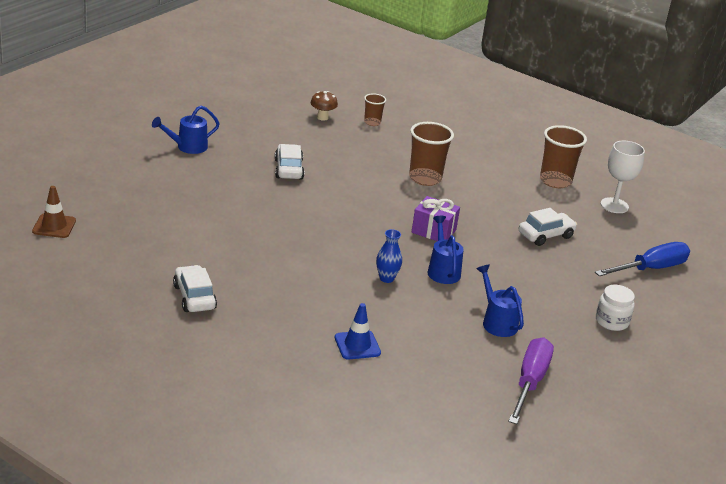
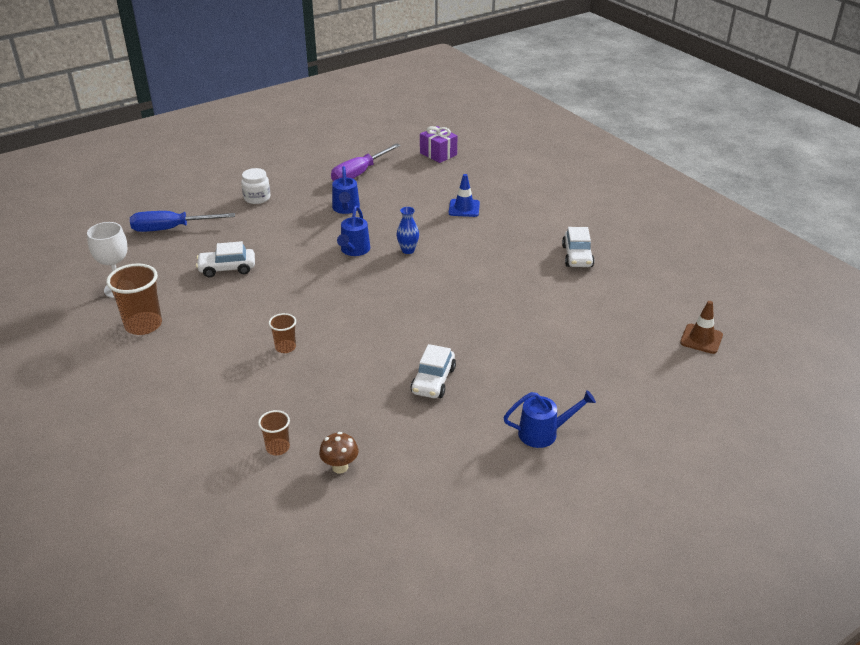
camera: 155 degrees left, 5 degrees up
(425, 178) = (285, 347): brown cup -> brown cup, size x0.55
(434, 231) = (330, 286): purple gift -> purple gift (438, 154)

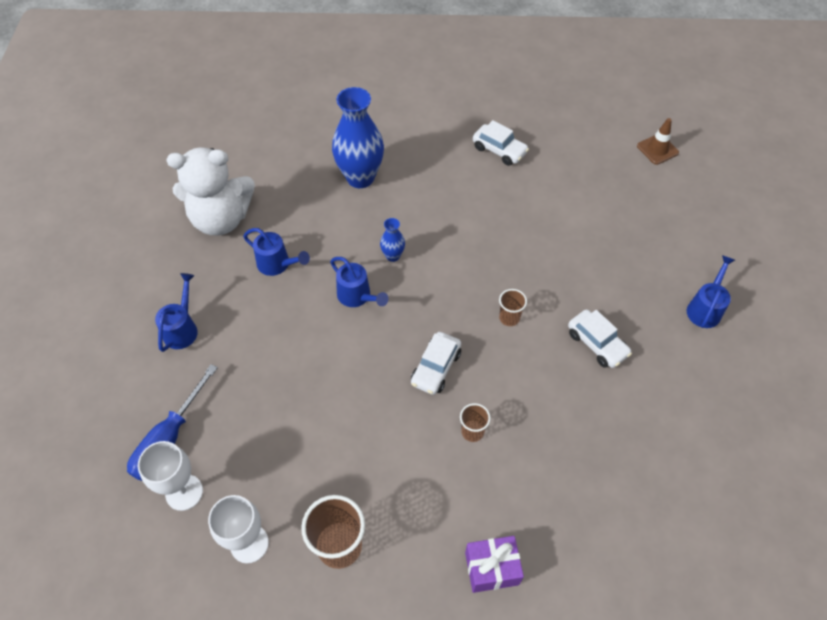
camera: 55 degrees left, 20 degrees up
(137, 250) = (184, 492): none -> white goblet
(227, 268) = (297, 419): white car -> white car (436, 368)
(257, 198) = (182, 328): white jar -> blue watering can
(277, 448) = (614, 508): brown cup -> brown cup (509, 318)
(340, 467) = (667, 471): brown mushroom -> none
(359, 173) = (221, 219): purple screwdriver -> white teddy bear
(438, 154) = (247, 141): purple gift -> purple gift (492, 568)
(464, 208) = (360, 178): blue traffic cone -> blue vase

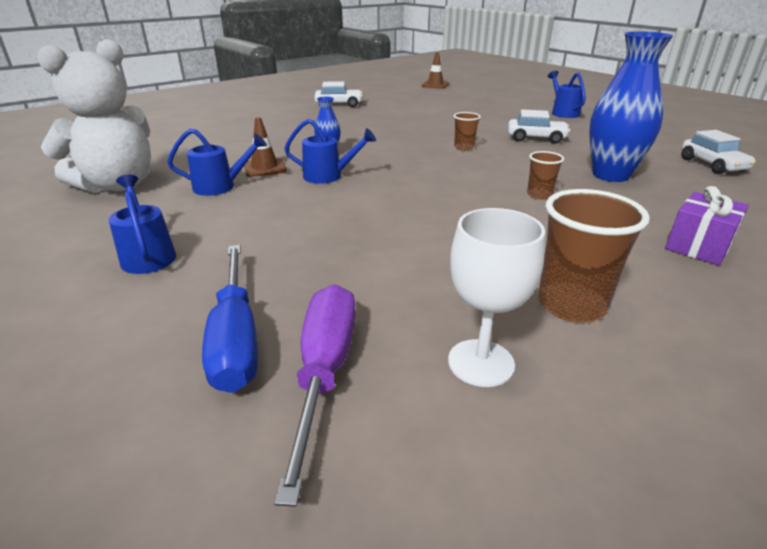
camera: 40 degrees left, 25 degrees down
(184, 492) = (324, 371): white goblet -> purple screwdriver
(327, 252) = (264, 168): none -> brown traffic cone
(360, 178) = (244, 135): blue vase -> blue vase (611, 175)
(436, 368) = (454, 181): white car -> white car (712, 165)

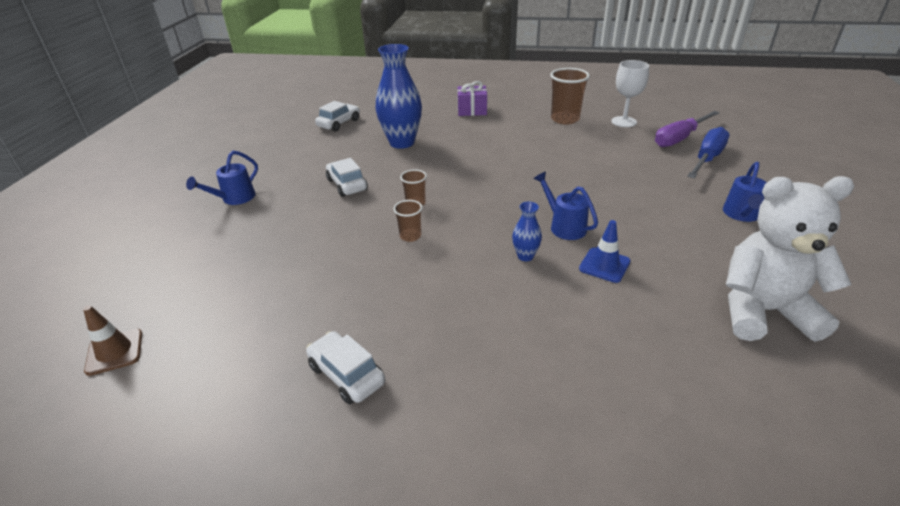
camera: 130 degrees left, 5 degrees up
(220, 187) = (662, 258): blue watering can -> none
(264, 168) = (604, 265): brown traffic cone -> blue traffic cone
(539, 195) = (469, 151): brown cup -> brown cup (410, 236)

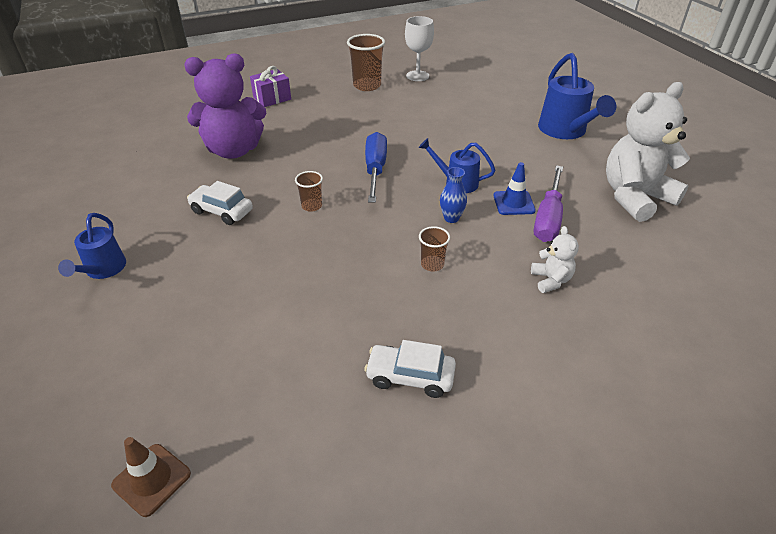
camera: 35 degrees left, 5 degrees up
(339, 123) = (138, 149): white car -> none
(402, 142) = (234, 150): blue vase -> purple teddy bear
(410, 236) = (339, 238): brown cup -> brown cup (432, 264)
(567, 354) = (551, 280): none -> white teddy bear
(679, 138) = (472, 80): purple screwdriver -> purple screwdriver (548, 218)
(707, 158) = (506, 92): blue screwdriver -> blue screwdriver (375, 169)
(741, 215) = (565, 131): blue watering can -> blue watering can, size x1.66

